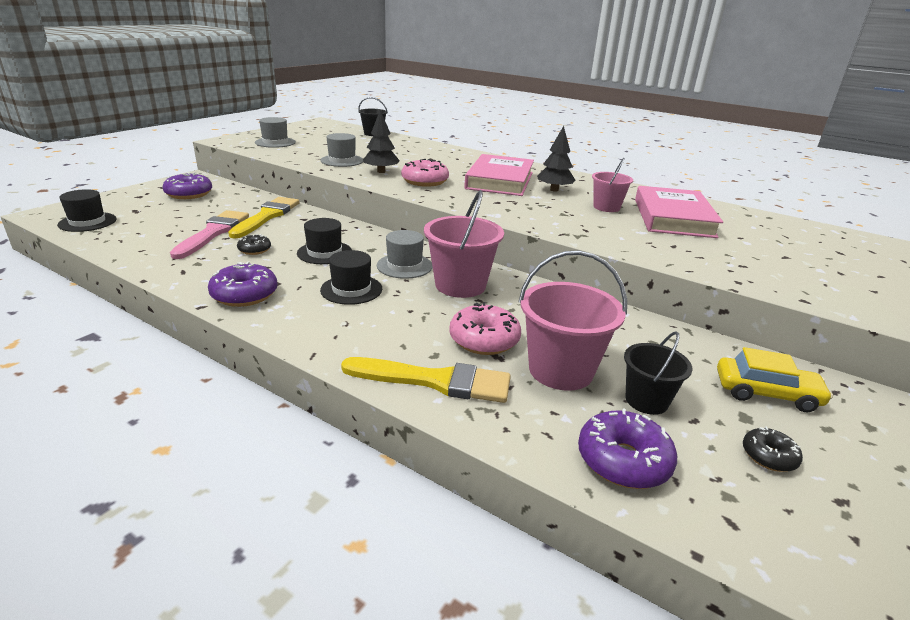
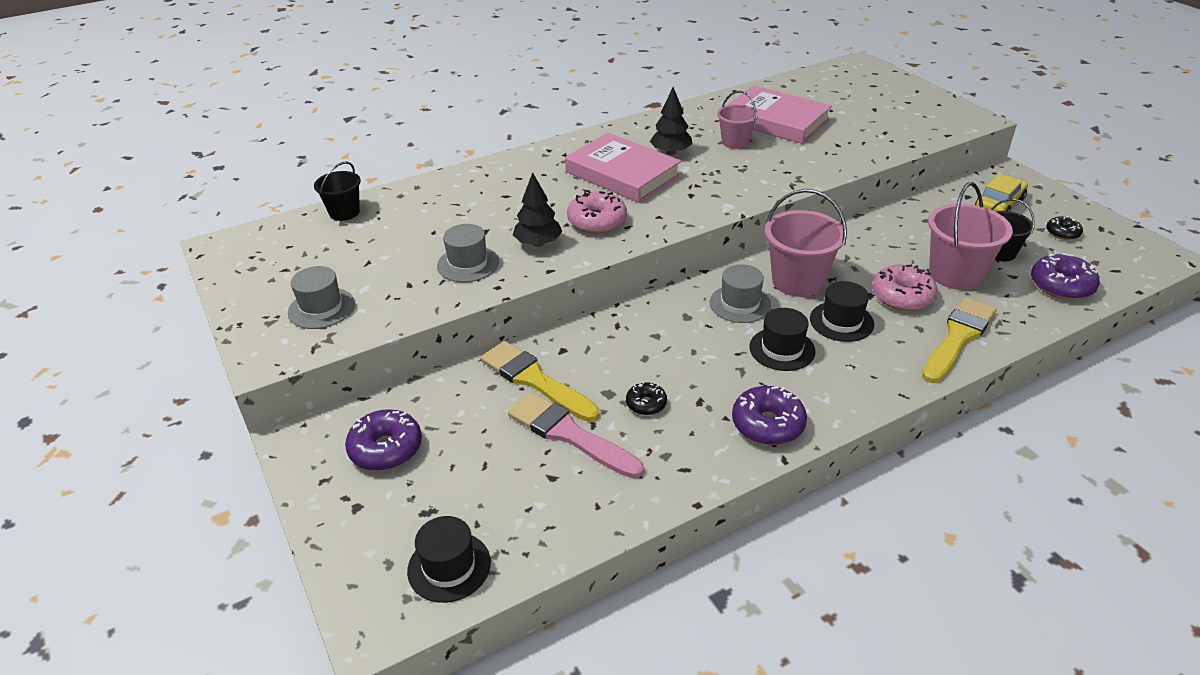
camera: 60 degrees left, 10 degrees up
(324, 253) = (680, 351): black hat -> black hat (841, 321)

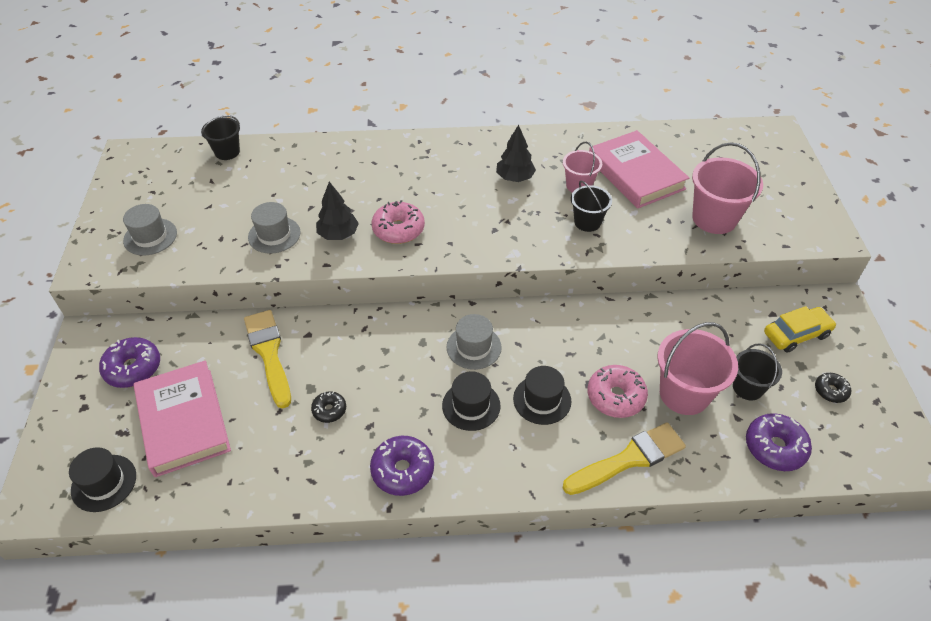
camera: 25 degrees right, 10 degrees up
(569, 434) = (256, 412): pink brush -> none
(622, 174) = (457, 187): pink book -> pink book (184, 421)
(769, 165) = (587, 222): none -> black bucket
(797, 281) = (539, 344): pink bucket -> pink bucket (714, 218)

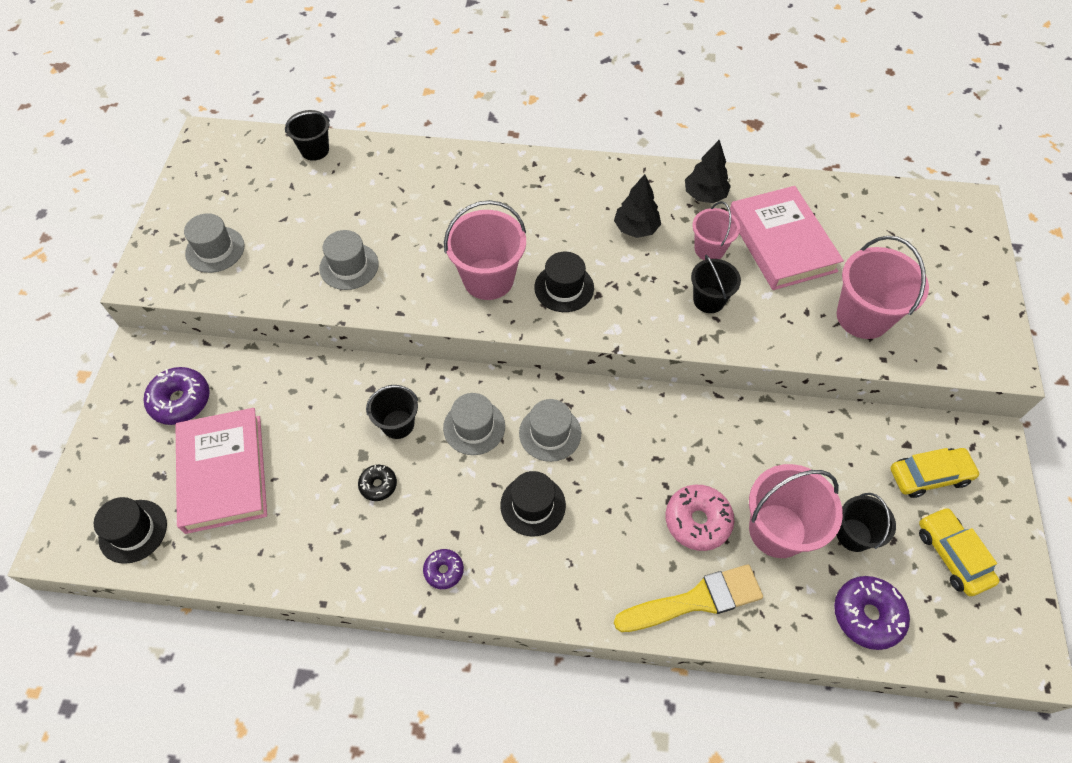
camera: 10 degrees right, 10 degrees up
(269, 353) = (325, 406): yellow brush -> none
(338, 234) = (420, 276): black tree -> black tree (704, 195)
(338, 359) = (398, 424): none -> black bucket
(398, 229) = (488, 279): pink donut -> pink bucket
(402, 470) = (444, 571): purple donut -> purple donut, size x0.58
(406, 352) = (474, 427): none -> grey hat
(542, 400) = (613, 511): black hat -> black hat (564, 288)
(830, 391) = (951, 555): black donut -> yellow car

